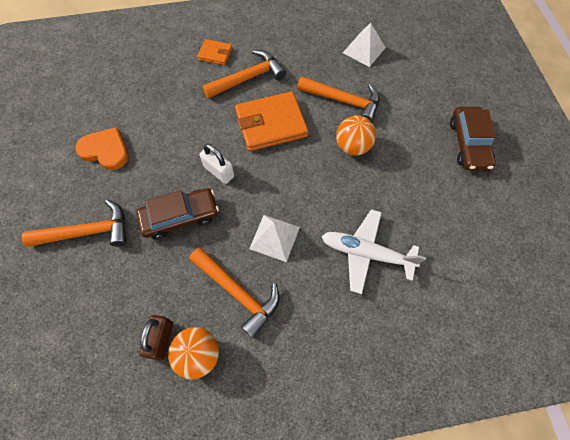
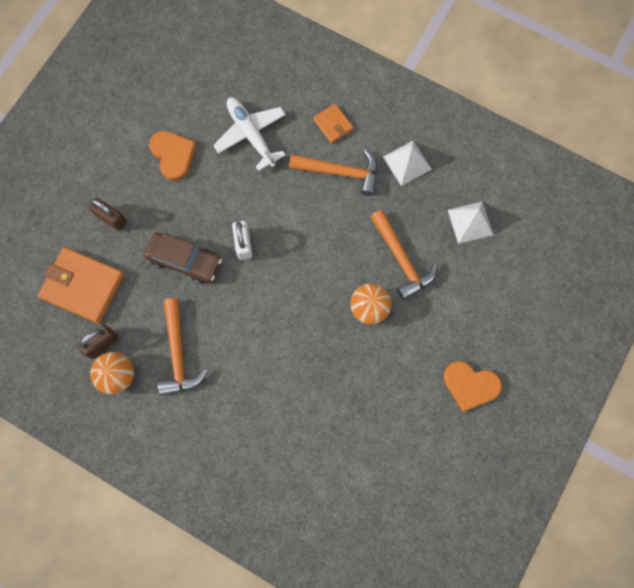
camera: 40 degrees right, 10 degrees up
(87, 232) = (111, 218): orange hammer -> brown padlock
(271, 124) = (321, 233): orange wallet -> orange wallet (83, 286)
(274, 237) = (239, 334): white pyramid -> white pyramid (407, 163)
(366, 253) = (295, 403): white plane -> white plane (251, 135)
(468, 144) = (470, 385): brown car -> orange heart

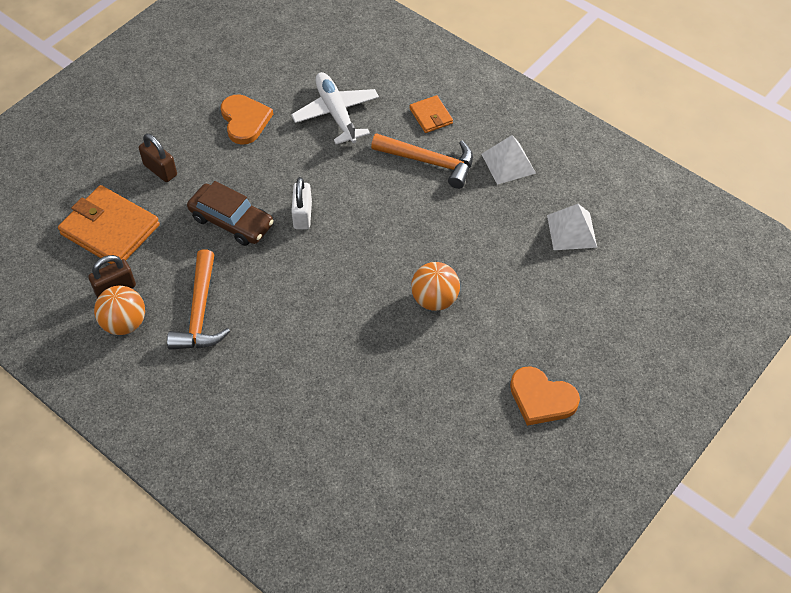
camera: 10 degrees right, 20 degrees down
(401, 259) = (483, 256): orange hammer -> none

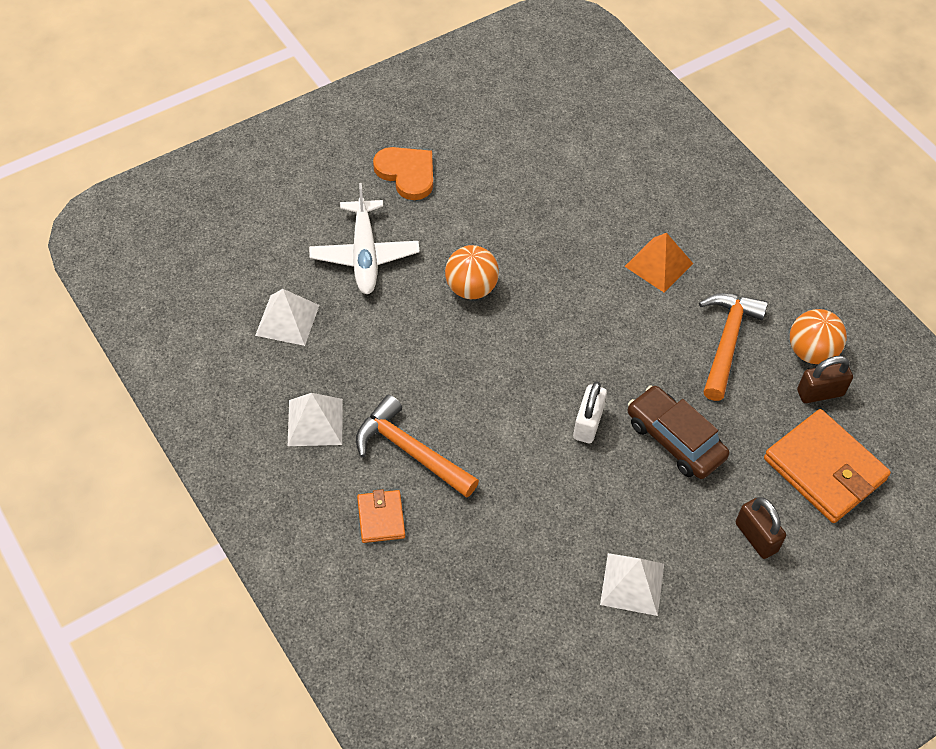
camera: 165 degrees left, 0 degrees up
(245, 120) = (632, 584): orange heart -> white pyramid
(274, 370) = (658, 264): none -> orange pyramid
(336, 113) = (505, 559): white plane -> white plane (364, 254)

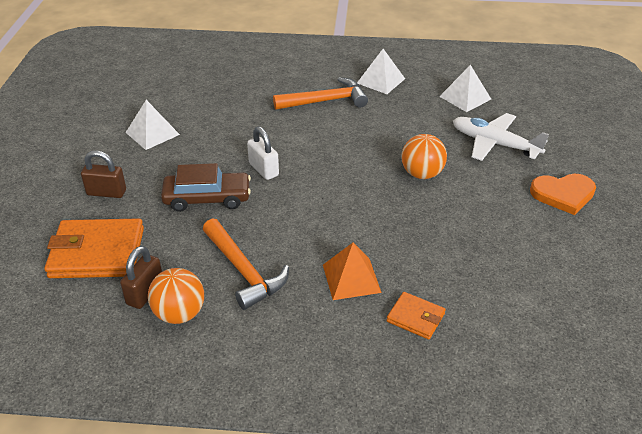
camera: 130 degrees right, 15 degrees down
(381, 518) = (297, 77): orange wallet -> orange wallet (415, 317)

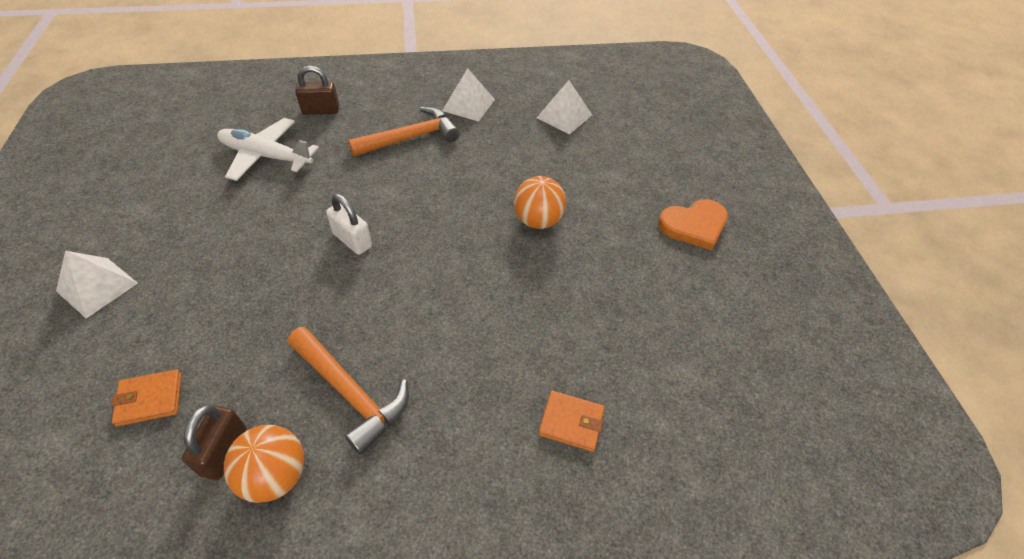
camera: 15 degrees left, 10 degrees up
(97, 253) = (150, 399): orange wallet -> orange wallet, size x0.52
(106, 192) = (153, 303): brown padlock -> brown padlock (321, 110)
(152, 133) = (204, 208): white pyramid -> white pyramid (97, 287)
(207, 198) = (288, 292): brown car -> none
(351, 278) = (485, 379): orange pyramid -> none
(494, 144) = (608, 171): white plane -> white plane (266, 156)

